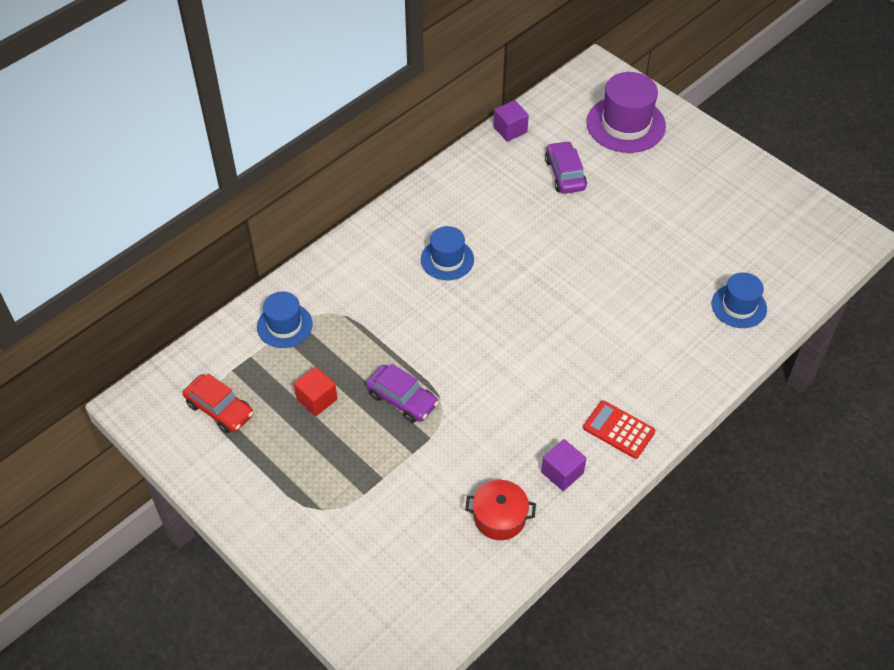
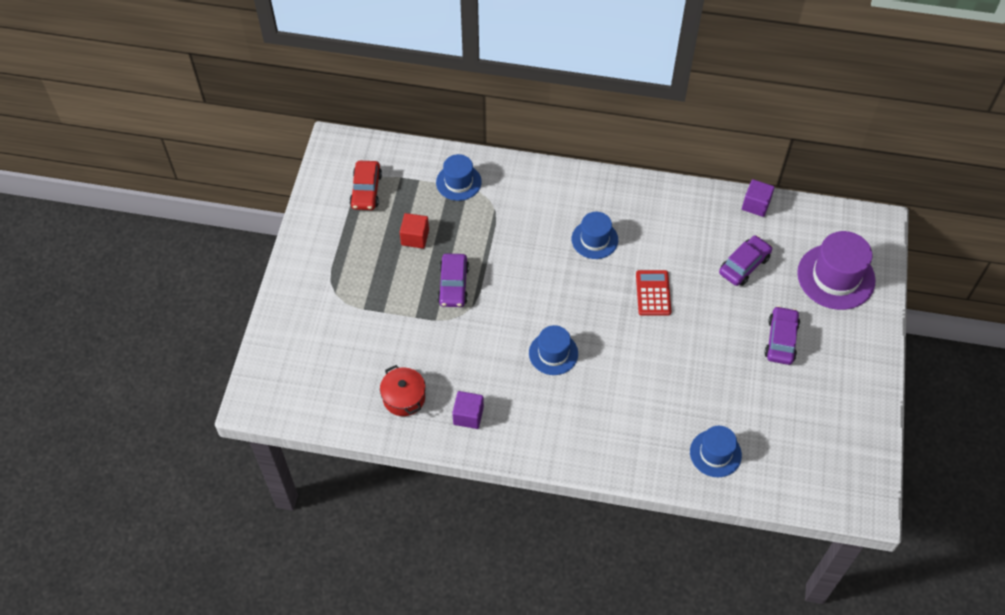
camera: 55 degrees right, 5 degrees up
(545, 363) = (553, 353): none -> blue hat
(619, 430) = (532, 432): red calculator -> red calculator (653, 293)
(659, 195) = (781, 340): none -> purple car

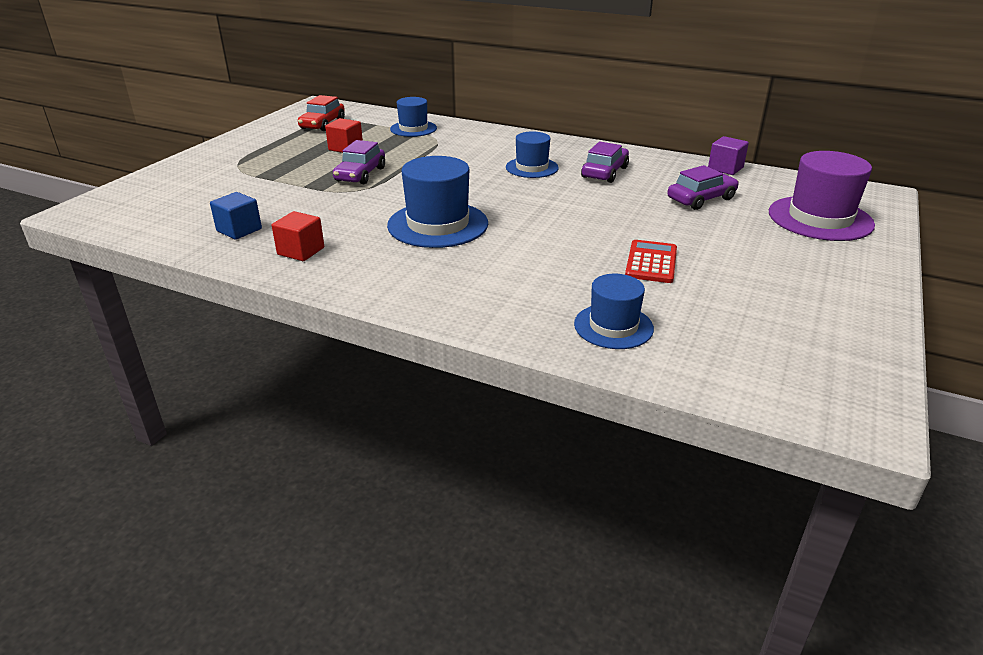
camera: 15 degrees right, 25 degrees down
(404, 398) = (239, 230): red pot -> blue cube
(468, 415) = (301, 251): purple cube -> red cube
(553, 353) = (438, 224): blue hat -> blue hat, size x1.62
(653, 293) = (582, 203): red calculator -> red calculator (651, 262)
(781, 340) = (737, 251): purple car -> purple car (604, 172)

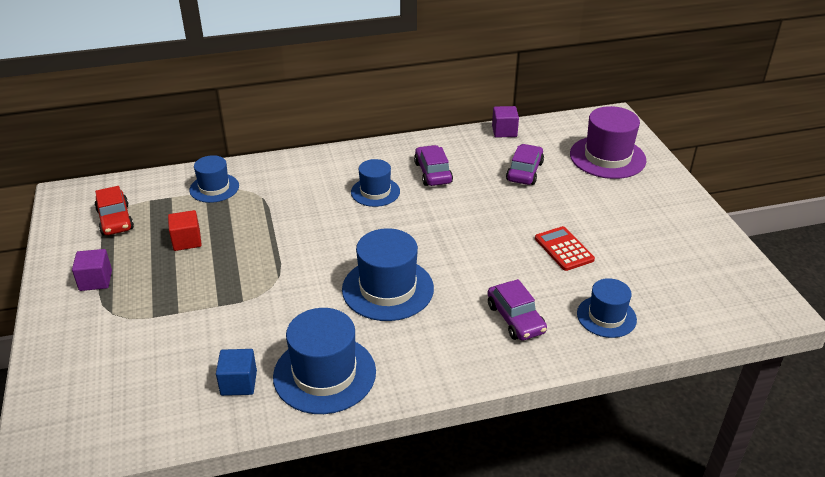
camera: 40 degrees left, 5 degrees up
(257, 147) = (95, 280): none -> purple cube
(301, 251) = (324, 374): red cube -> blue hat
(360, 174) = (248, 266): purple car -> purple car (515, 318)

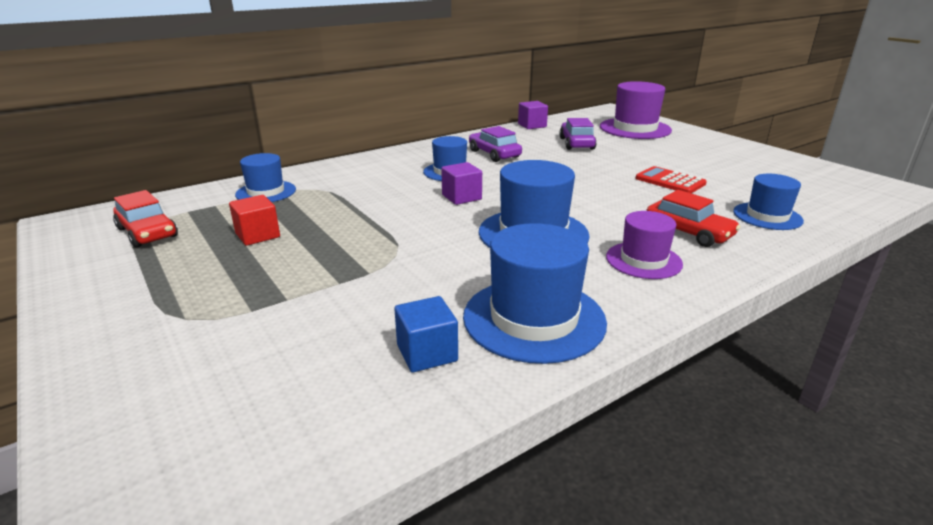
camera: 20 degrees left, 10 degrees down
(95, 280) = (143, 290): purple cube -> purple cube (461, 197)
(449, 340) = (643, 260): none -> purple hat
(515, 318) = (688, 232): purple car -> red car

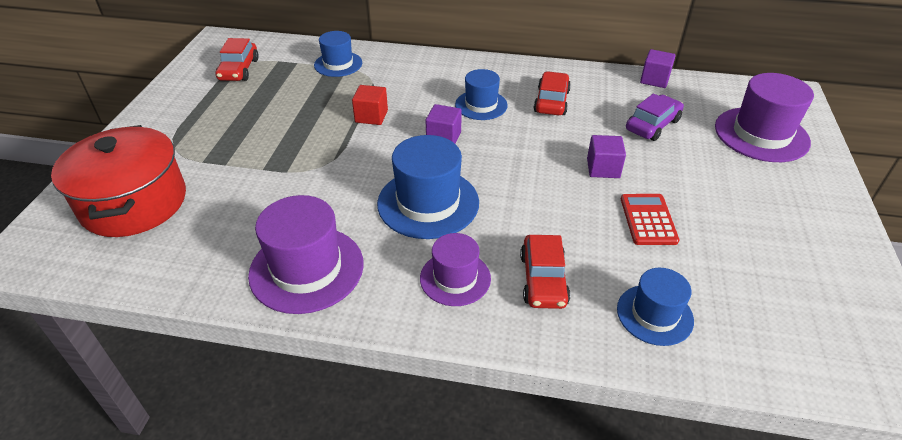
camera: 45 degrees right, 15 degrees up
(226, 385) = (134, 203): none -> red pot
(258, 235) = (281, 103): red cube -> red cube (371, 116)
(427, 353) = (224, 249): blue cube -> none
(494, 154) = (551, 101): purple car -> red car
(534, 319) = (306, 269): blue hat -> purple hat
(596, 171) = (603, 168): none -> purple cube

